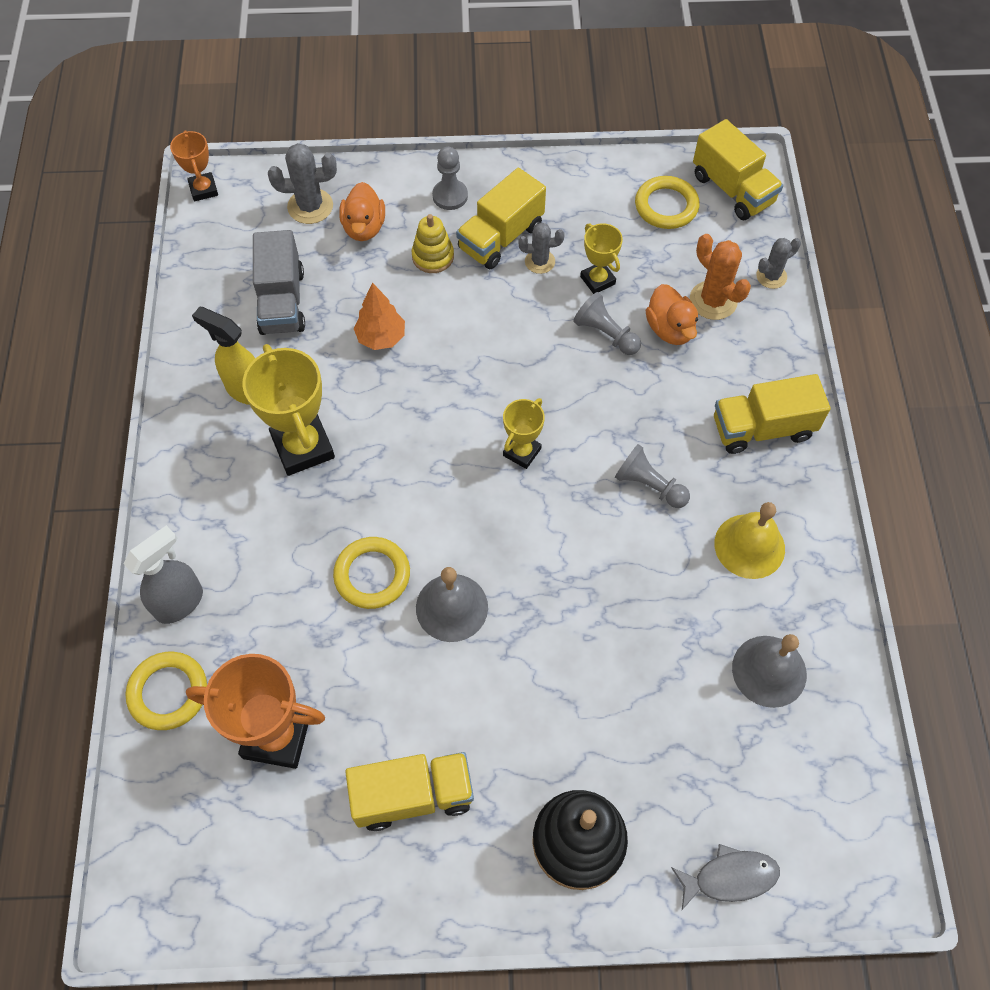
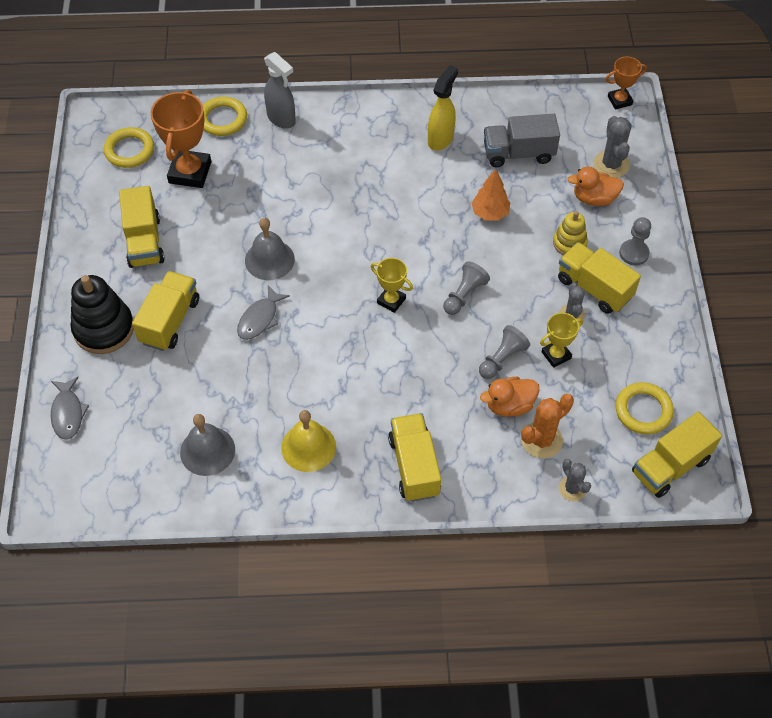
camera: 90 degrees right, 5 degrees down
(303, 447) = (395, 173): yellow trophy -> none
(372, 575) = (295, 215): yellow ring -> yellow ring (129, 150)
(554, 615) = (260, 319): none -> grey fish
(562, 741) = (170, 321): none -> yellow truck
(649, 485) = (362, 382): grey pawn -> grey pawn (464, 295)

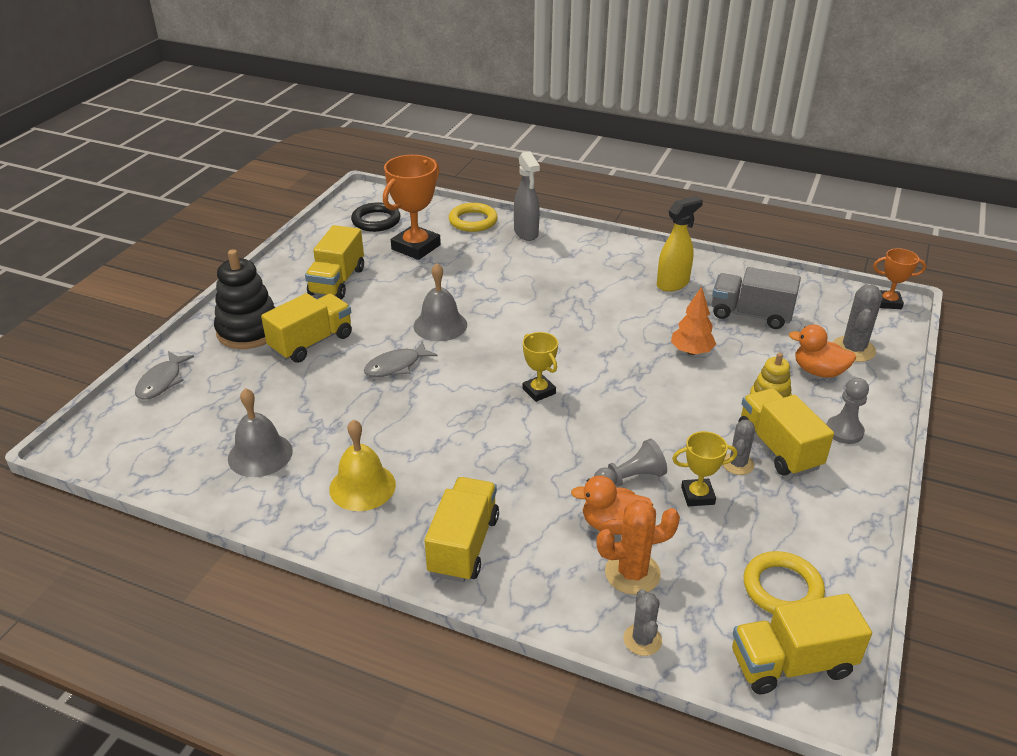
camera: 25 degrees right, 20 degrees down
(129, 150) = (376, 221): yellow ring -> black ring
(464, 295) = (621, 409): grey pawn -> none

